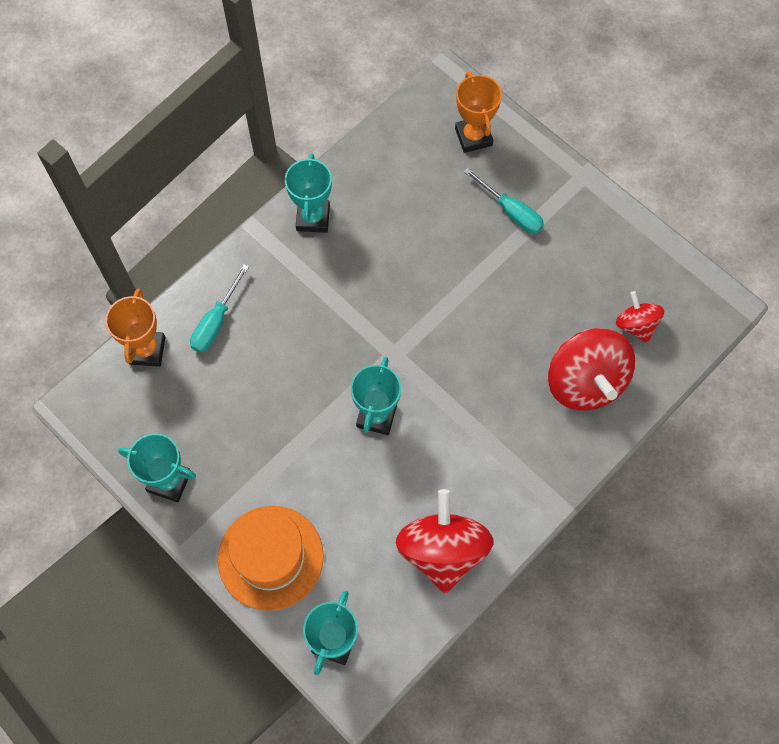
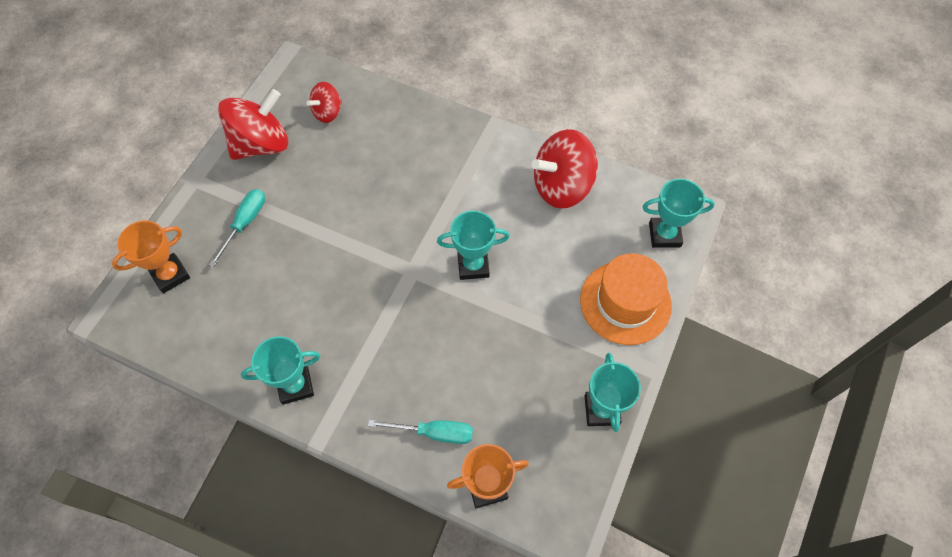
camera: 110 degrees left, 5 degrees down
(585, 382) = (388, 133): red spinning top -> red spinning top (261, 144)

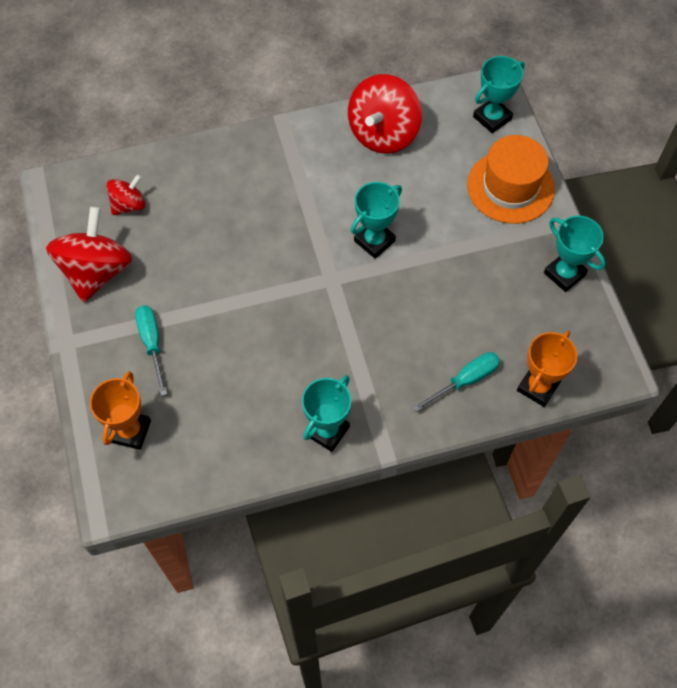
camera: 40 degrees left, 0 degrees up
(328, 112) = (129, 205): red spinning top -> red spinning top turned 135 degrees counterclockwise

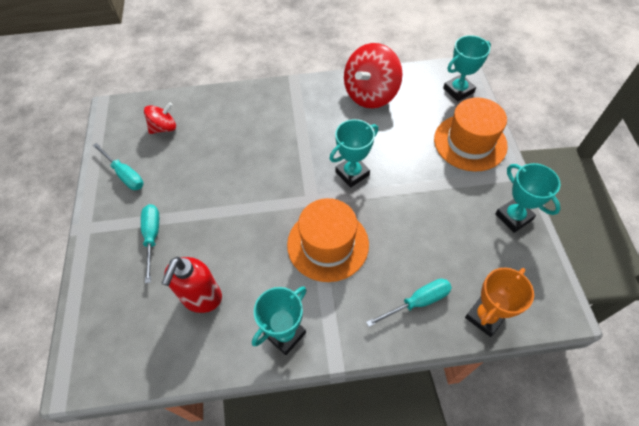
camera: 10 degrees right, 5 degrees down
(96, 271) = (125, 175): red spinning top -> turquoise screwdriver
(130, 431) = (113, 312): orange trophy -> none
(227, 404) = (202, 298): none -> red soap dispenser
(358, 329) = (328, 244): none -> orange hat

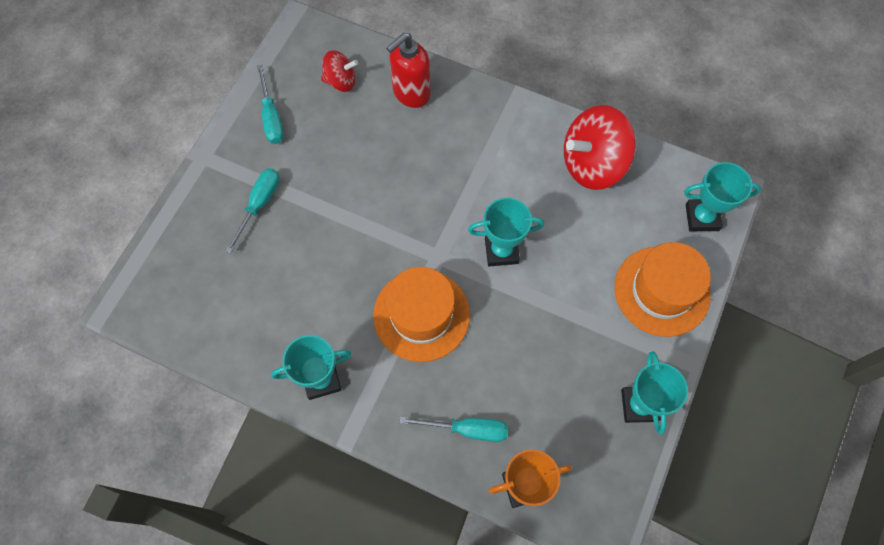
camera: 30 degrees right, 10 degrees up
(202, 298) = (268, 296): red soap dispenser -> red soap dispenser (411, 93)

